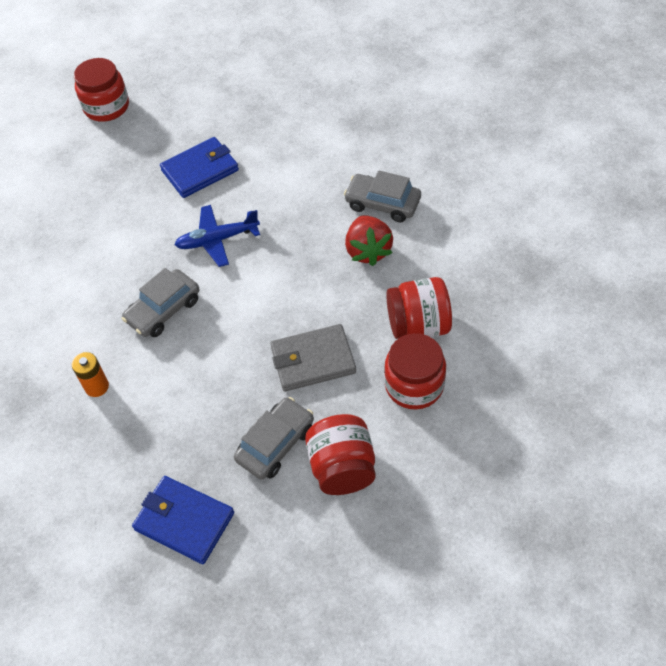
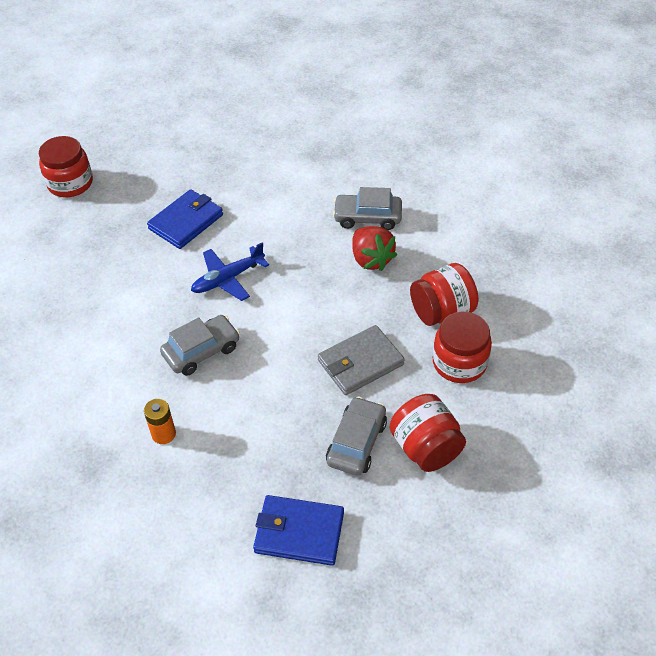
camera: 20 degrees left, 5 degrees down
(163, 310) = (201, 351): grey car -> grey car turned 150 degrees counterclockwise

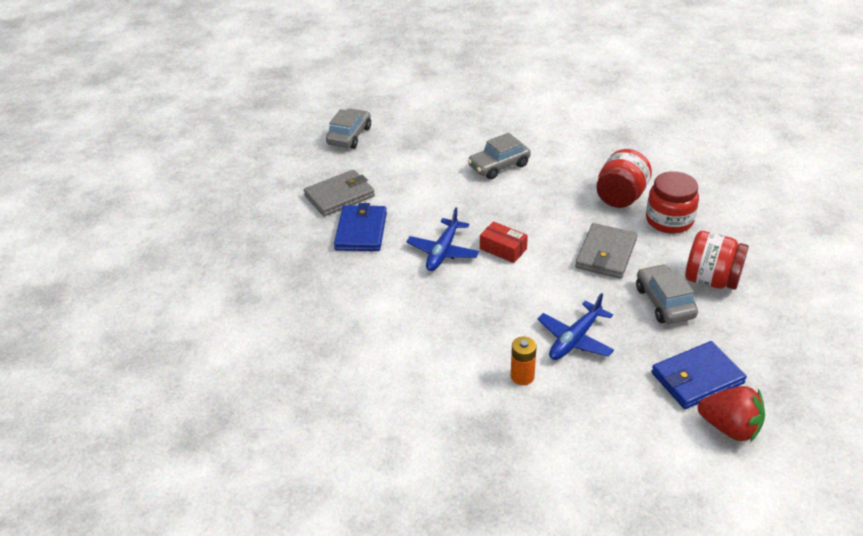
camera: 35 degrees left, 10 degrees down
(70, 183) = (222, 251): red jar -> none
(201, 351) = (482, 307): grey car -> grey car (349, 136)
(205, 177) = (339, 196): none -> grey wallet
(241, 428) = (575, 339): none -> blue plane
(278, 305) = (503, 249): none -> red box
(371, 259) = (534, 189): red strawberry -> red strawberry (730, 427)

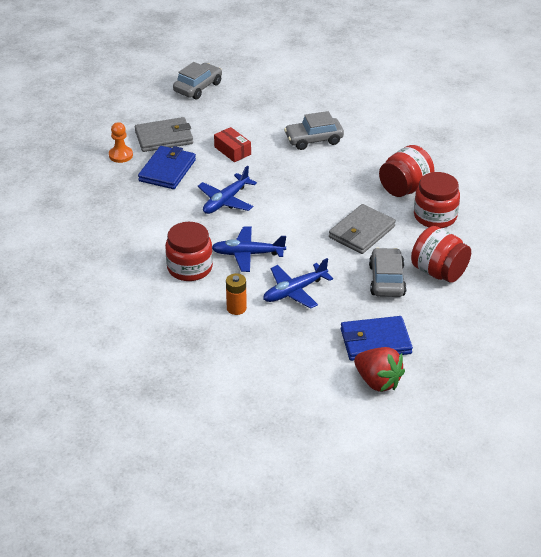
camera: 15 degrees right, 0 degrees up
(301, 225) = (121, 155): none -> orange pawn
(443, 339) = (190, 268): none -> red jar
(499, 307) = (247, 254): none -> blue plane
(503, 249) = (277, 209): red box -> red box (232, 151)

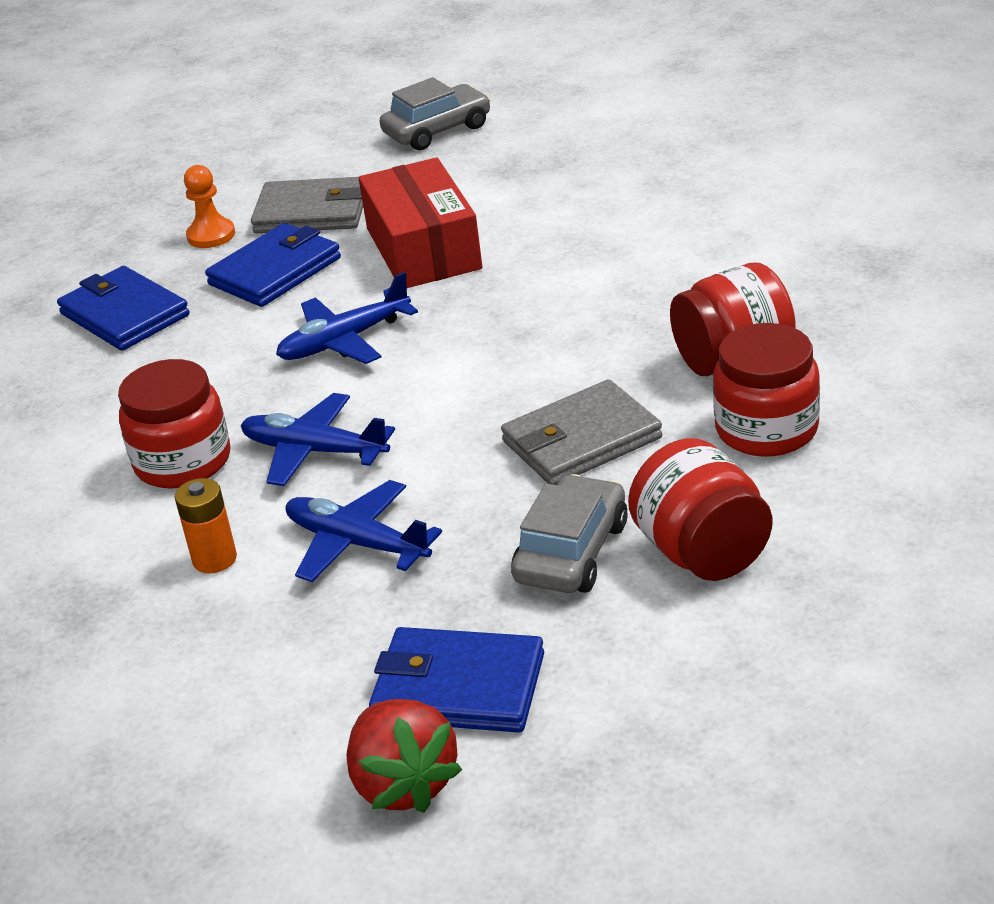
camera: 25 degrees right, 5 degrees down
(106, 201) = (124, 314): none -> blue wallet
(232, 151) = (423, 249): red box -> red box, size x1.88
(294, 291) = (357, 543): blue plane -> blue plane turned 45 degrees clockwise
(314, 139) = (599, 244): grey car -> none

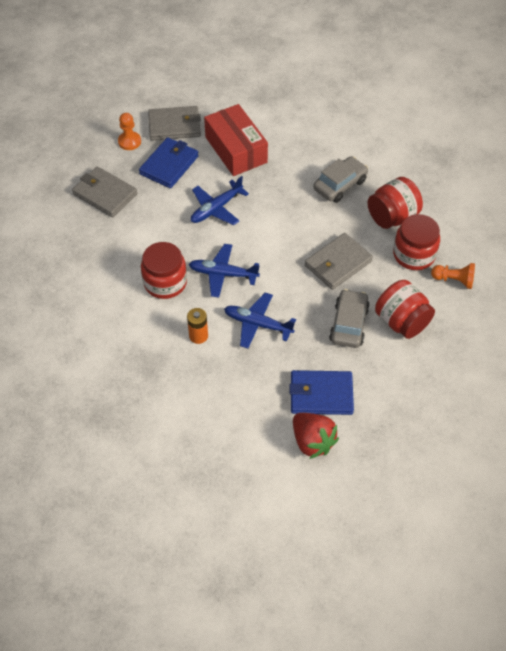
camera: 15 degrees left, 20 degrees up
(124, 314) = (105, 194): blue wallet -> grey wallet
(437, 130) = (219, 69): grey car -> grey car (340, 185)
(853, 479) = (454, 280): none -> orange pawn

